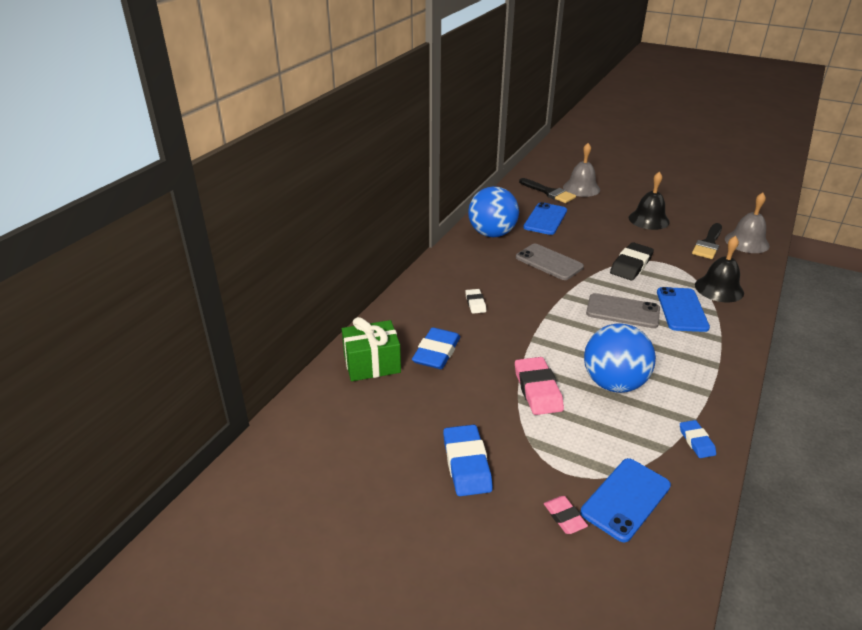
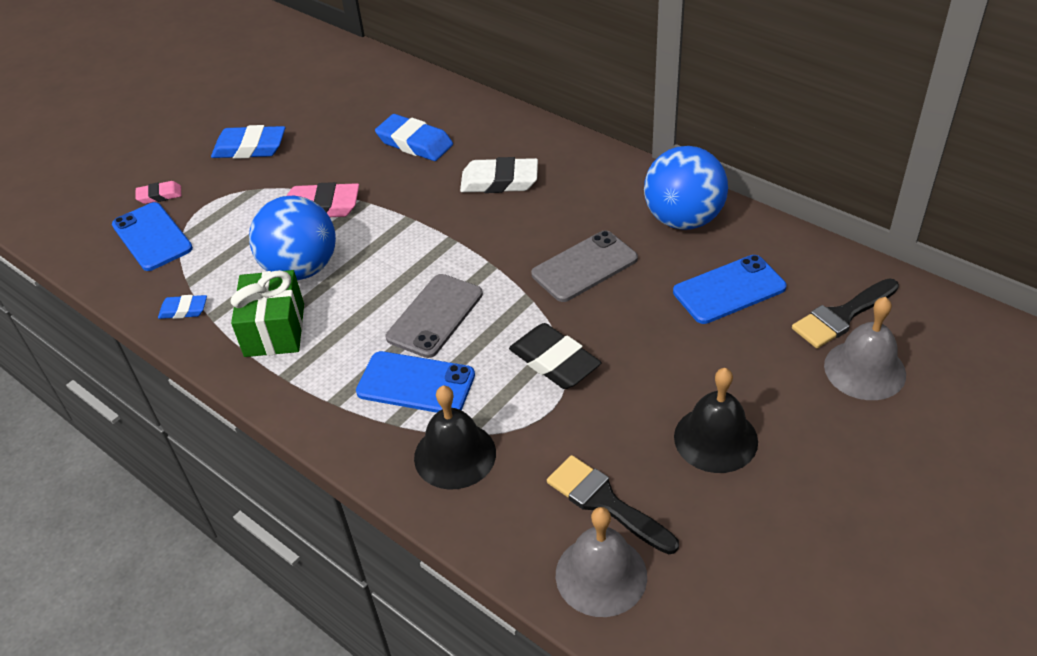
camera: 105 degrees right, 10 degrees up
(372, 364) = (414, 100): green gift -> green gift (274, 330)
(475, 303) = (499, 181): white eraser -> white eraser, size x1.78
(545, 219) = (729, 290): blue phone -> blue phone turned 60 degrees counterclockwise

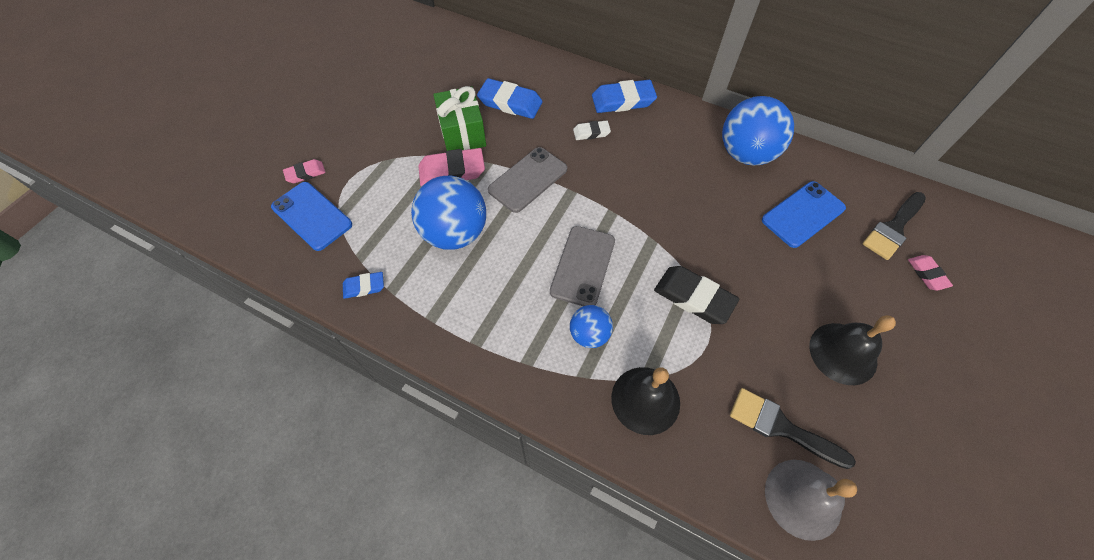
camera: 15 degrees left, 15 degrees up
(250, 148) = (371, 119): blue eraser -> blue eraser (623, 100)
(274, 330) = (451, 297): green gift -> green gift (462, 133)
(416, 384) = (589, 334): blue phone -> blue ball
(499, 181) = (591, 132): white eraser -> white eraser, size x0.56
(584, 267) = (686, 205): grey phone -> grey phone (528, 180)
(864, 369) = (927, 274): grey bell -> pink eraser

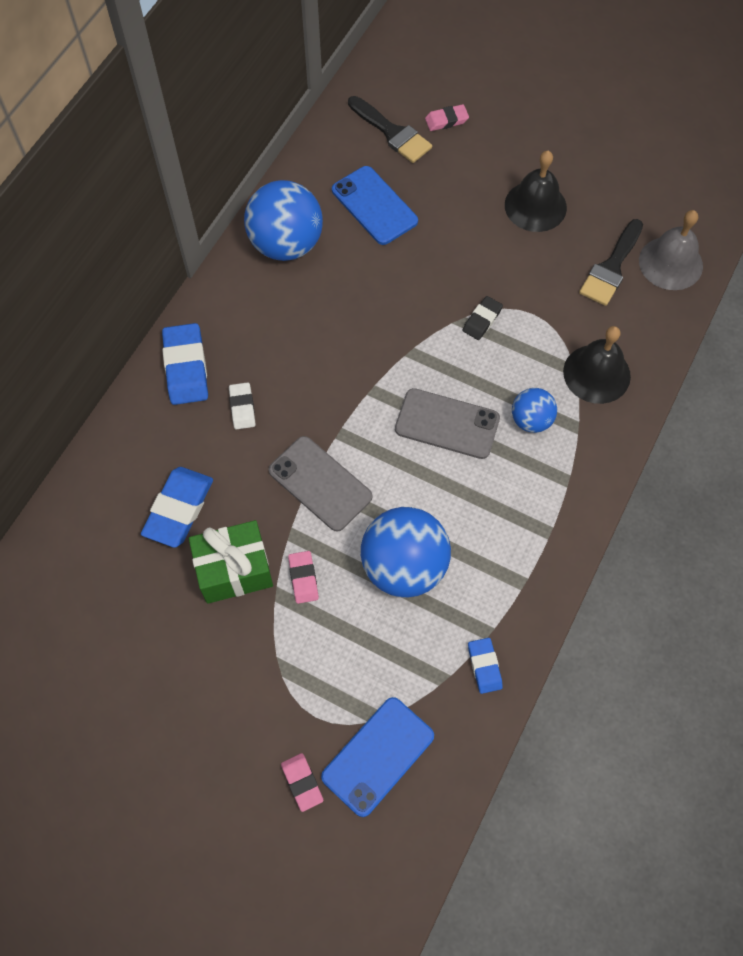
camera: 90 degrees left, 5 degrees up
(452, 171) = (303, 578): pink eraser -> pink eraser, size x0.56
(694, 297) = (482, 320): black eraser -> black eraser, size x0.56

